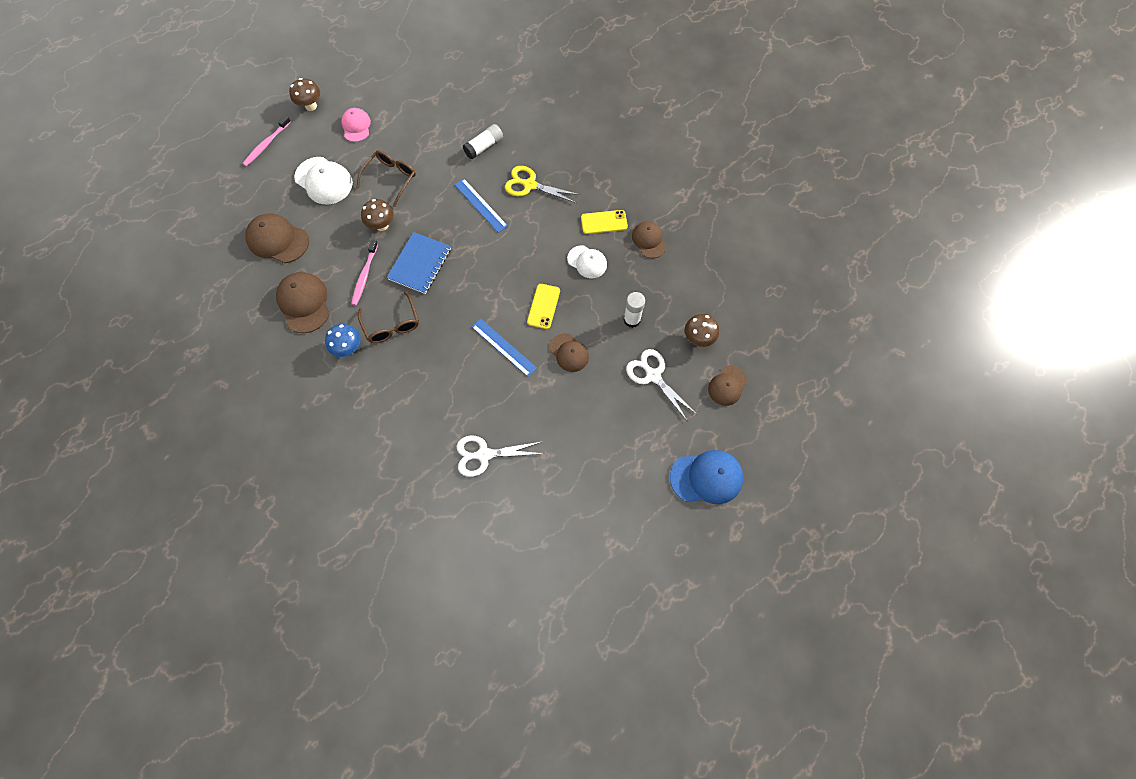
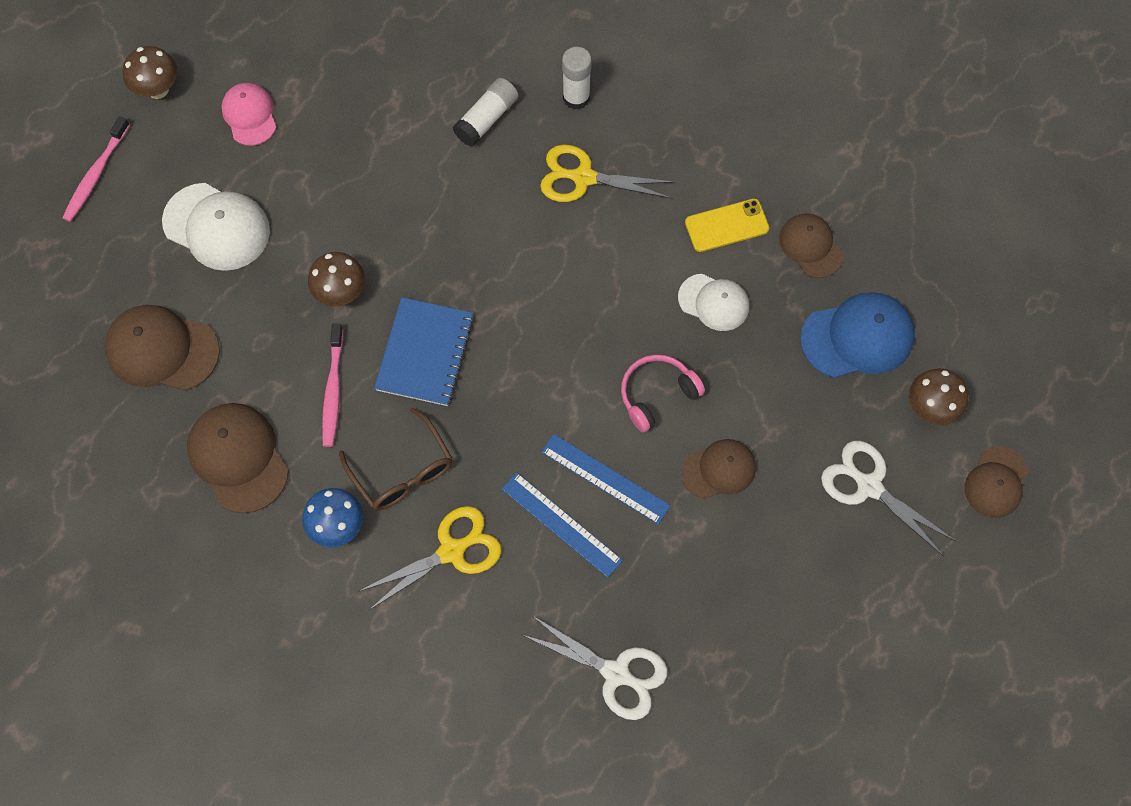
camera: 10 degrees left, 0 degrees up
(390, 179) = (335, 204): brown glasses -> none
(408, 372) = (451, 551): none -> yellow scissors
(480, 205) = (506, 228): blue ruler -> blue ruler (561, 524)
(484, 454) = (616, 673): white scissors -> white scissors turned 135 degrees counterclockwise
(543, 306) = (657, 394): yellow phone -> pink headphones
(569, 352) = (718, 470): brown cap -> brown cap turned 60 degrees counterclockwise
(632, 320) = (812, 393): white glue stick -> white glue stick (576, 97)
(706, 477) = (994, 647): blue cap -> blue cap (857, 337)

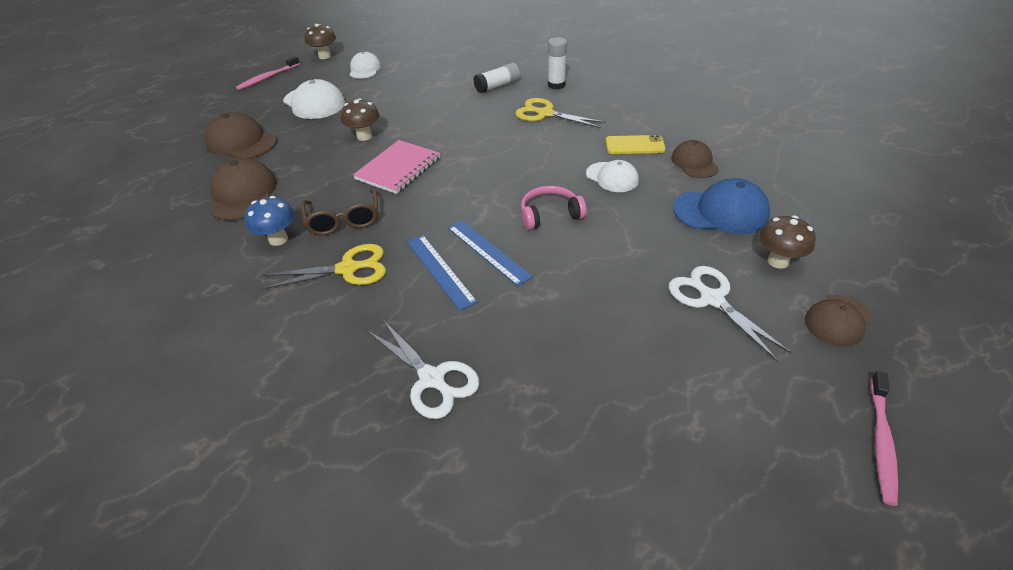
camera: 20 degrees right, 25 degrees down
(249, 115) = (365, 69): pink cap -> white cap
(333, 390) = (328, 175): pink toothbrush -> pink toothbrush (881, 441)
(425, 353) = (398, 168): blue notebook -> pink notebook
(718, 470) = (581, 264): brown cap -> none

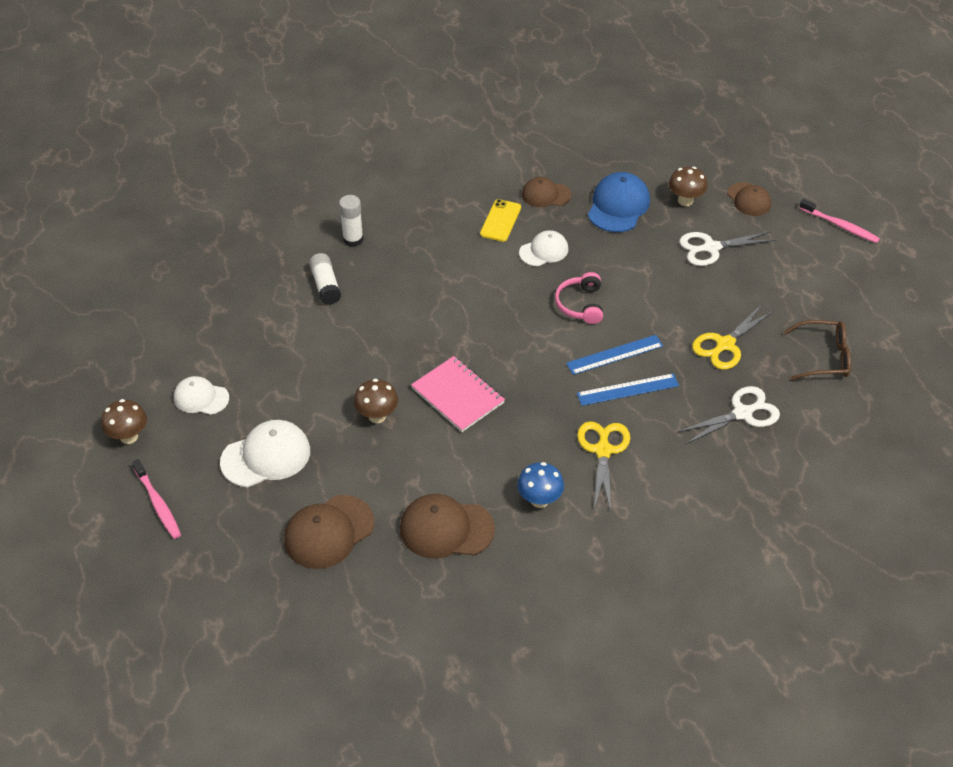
camera: 75 degrees left, 5 degrees up
(343, 220) = (528, 447): brown glasses -> brown glasses (823, 357)
(545, 114) = (409, 263): yellow scissors -> yellow scissors (725, 344)

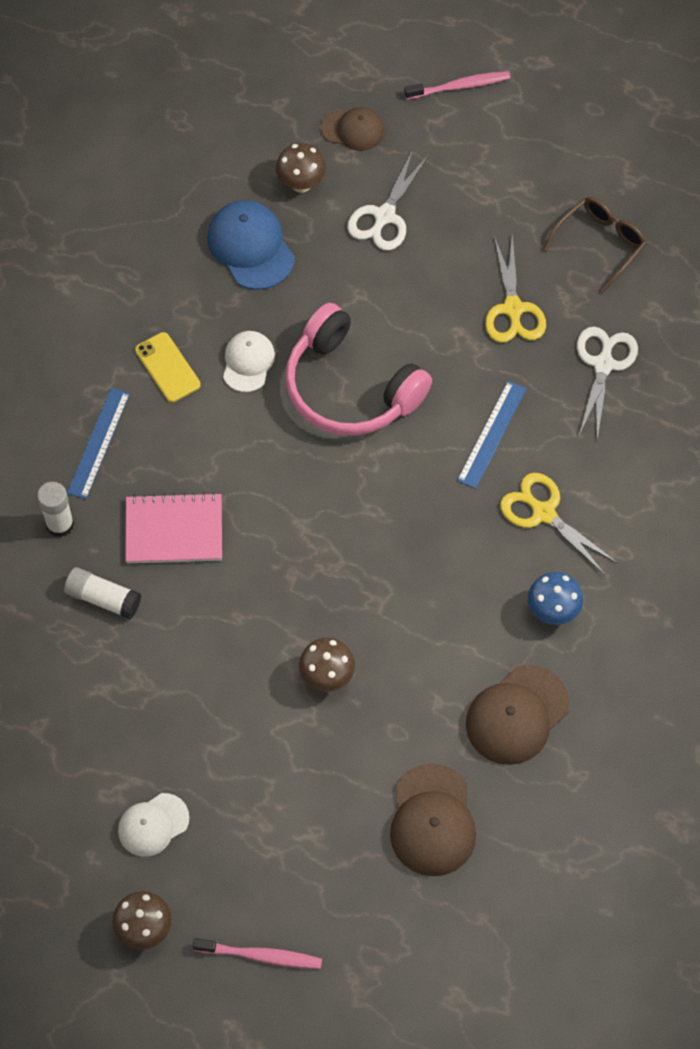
camera: 50 degrees left, 15 degrees up
(266, 456) = (288, 814): white cap -> none
(458, 395) = (366, 585): pink notebook -> pink notebook (174, 530)
(546, 195) = (171, 297): brown cap -> none
(580, 304) = (350, 388): pink headphones -> pink headphones, size x1.92
(614, 355) = (440, 410): blue ruler -> blue ruler (99, 443)

